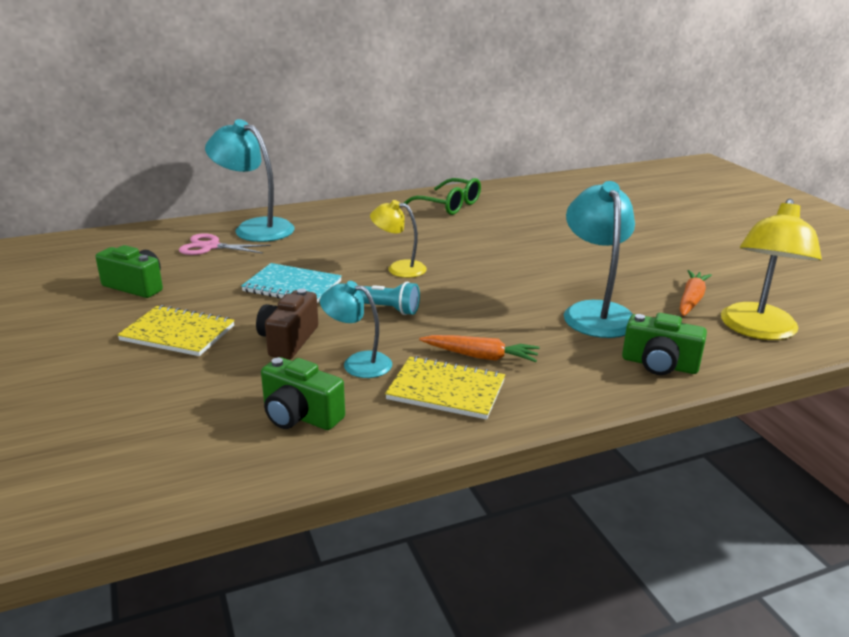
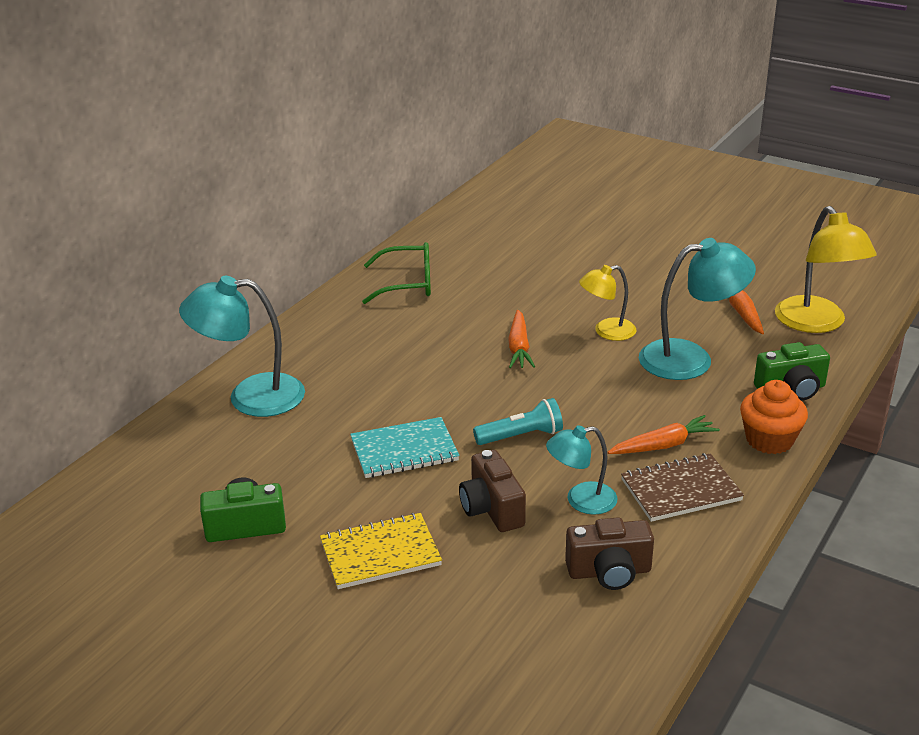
camera: 35 degrees left, 5 degrees up
(210, 247) = (242, 442): pink scissors -> none
(300, 416) = (609, 572): green camera -> brown camera
(399, 268) = (471, 384): yellow lamp -> yellow lamp (607, 331)
(446, 390) = (681, 490): yellow notebook -> brown notebook
(467, 261) = (519, 347): none -> orange carrot
(581, 390) = (769, 440): none -> orange cupcake
(595, 312) = (690, 358): turquoise lamp -> turquoise lamp turned 120 degrees clockwise

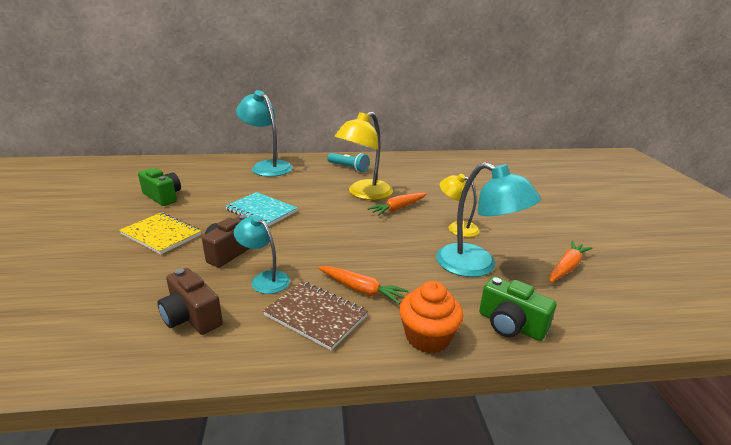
camera: 50 degrees right, 5 degrees down
(408, 283) = (409, 165): green glasses -> none
(521, 436) = (312, 237): turquoise flashlight -> turquoise flashlight (348, 168)
(816, 323) = (618, 306): yellow lamp -> yellow lamp (364, 194)

